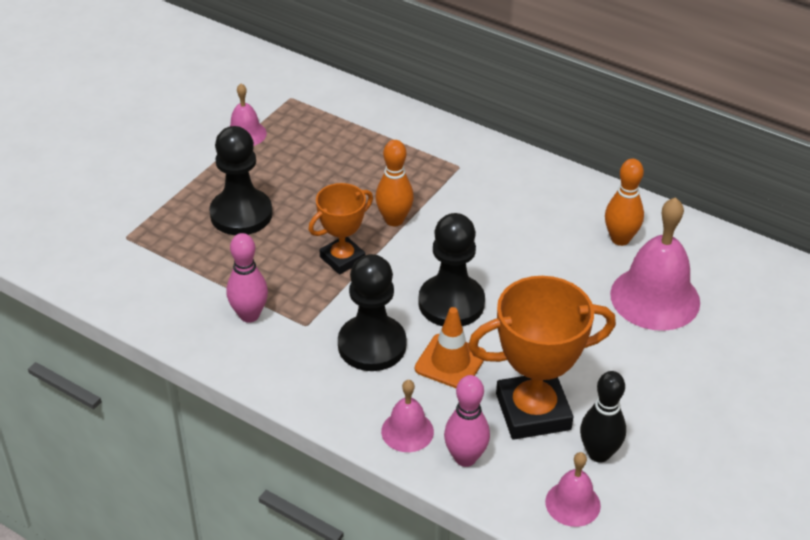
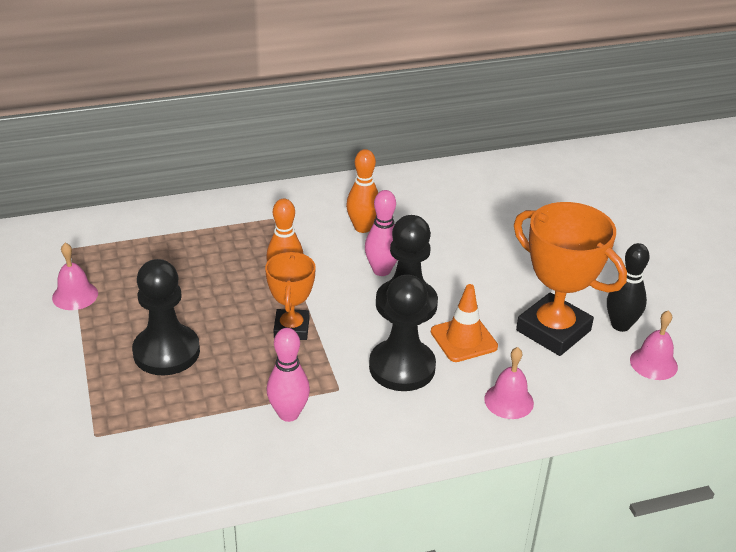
camera: 50 degrees left, 5 degrees down
(465, 458) = (564, 387): pink bowling pin -> pink bowling pin (381, 270)
(533, 412) = (553, 330): orange trophy -> orange trophy turned 75 degrees counterclockwise
(620, 239) = (438, 199): orange bowling pin -> orange bowling pin (363, 227)
(655, 298) = (508, 219): pink bell -> none

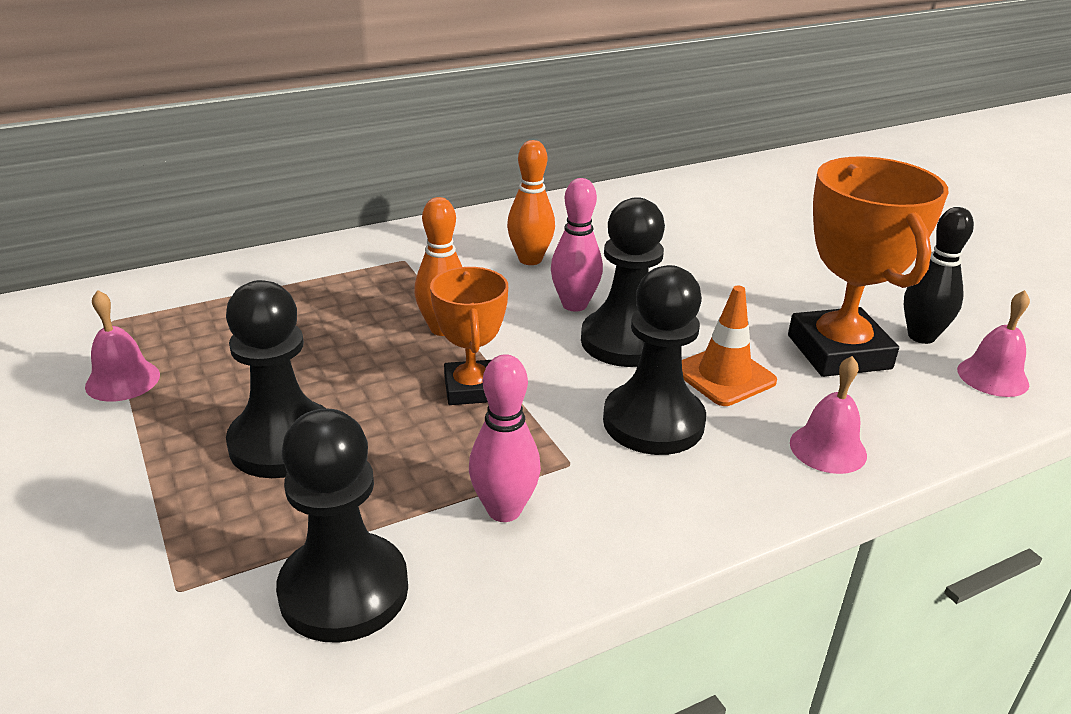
camera: 10 degrees left, 5 degrees down
(185, 449) = (344, 590): none -> black pawn
(553, 330) = (839, 352): orange trophy -> orange trophy turned 45 degrees clockwise

